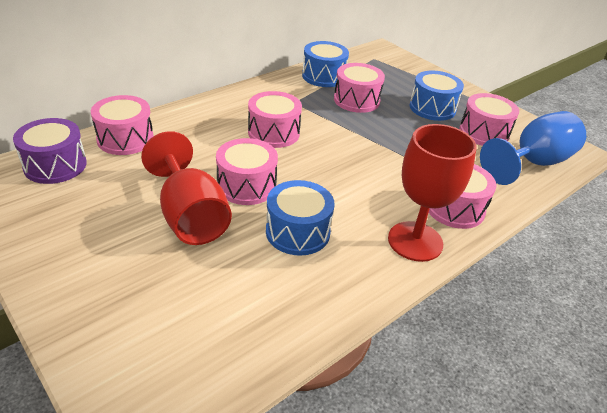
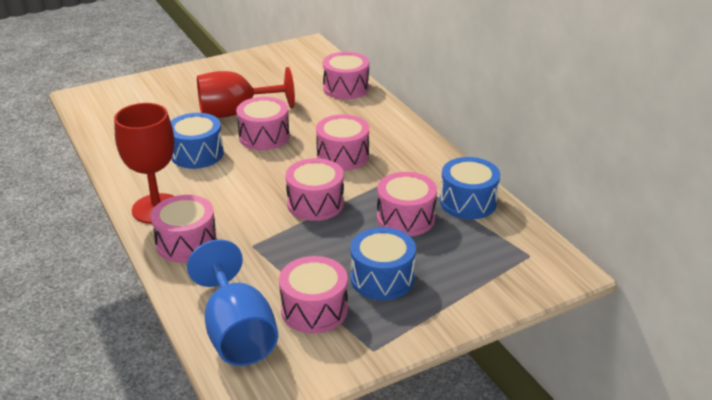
camera: 105 degrees right, 5 degrees down
(55, 165) = (315, 65): purple drum -> none
(357, 142) = (315, 203): none -> pink drum

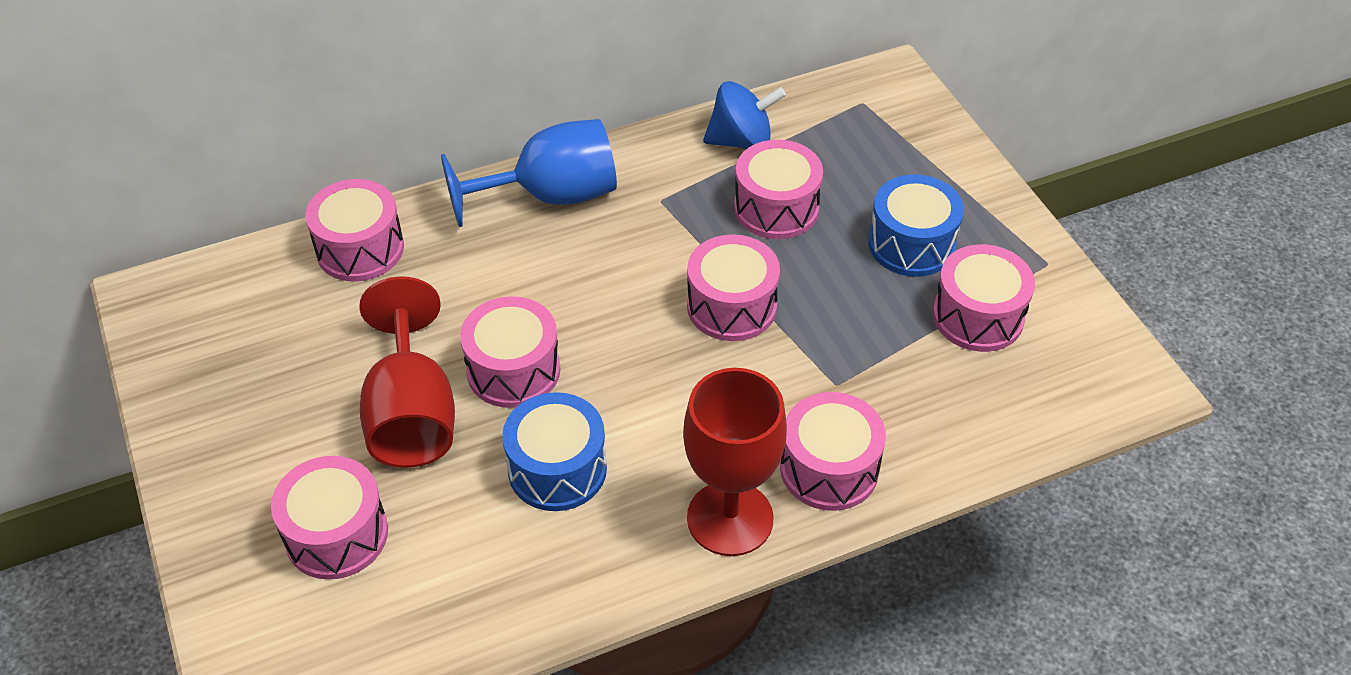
camera: 85 degrees left, 15 degrees up
(237, 333) = (1030, 398): blue goblet -> blue goblet (551, 196)
(343, 156) = (597, 266): pink drum -> pink drum (336, 534)
(468, 202) = (741, 141): blue drum -> blue spinning top

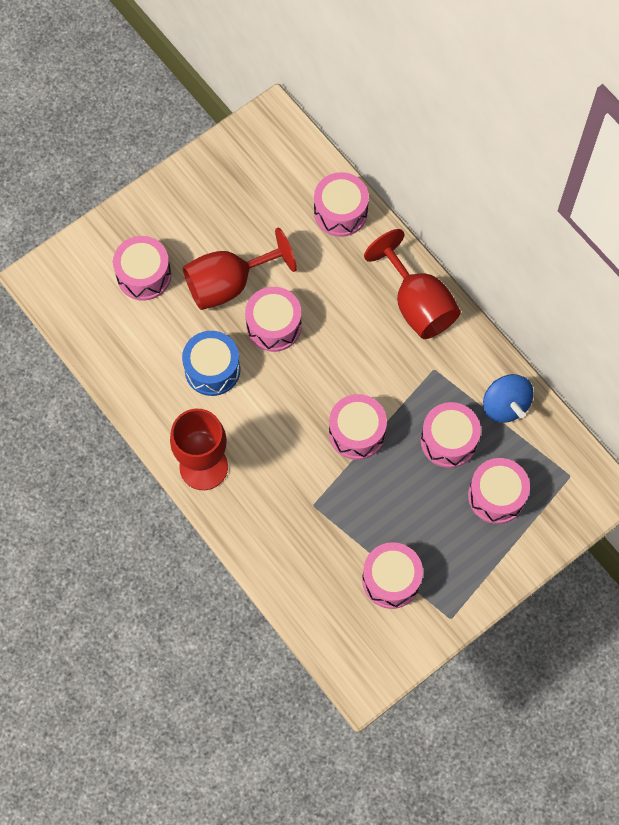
camera: 75 degrees right, 20 degrees up
(551, 196) = (417, 304): blue goblet -> red goblet
(829, 468) = (250, 512): pink drum -> pink drum (496, 496)
(911, 244) = (442, 530): blue drum -> none

